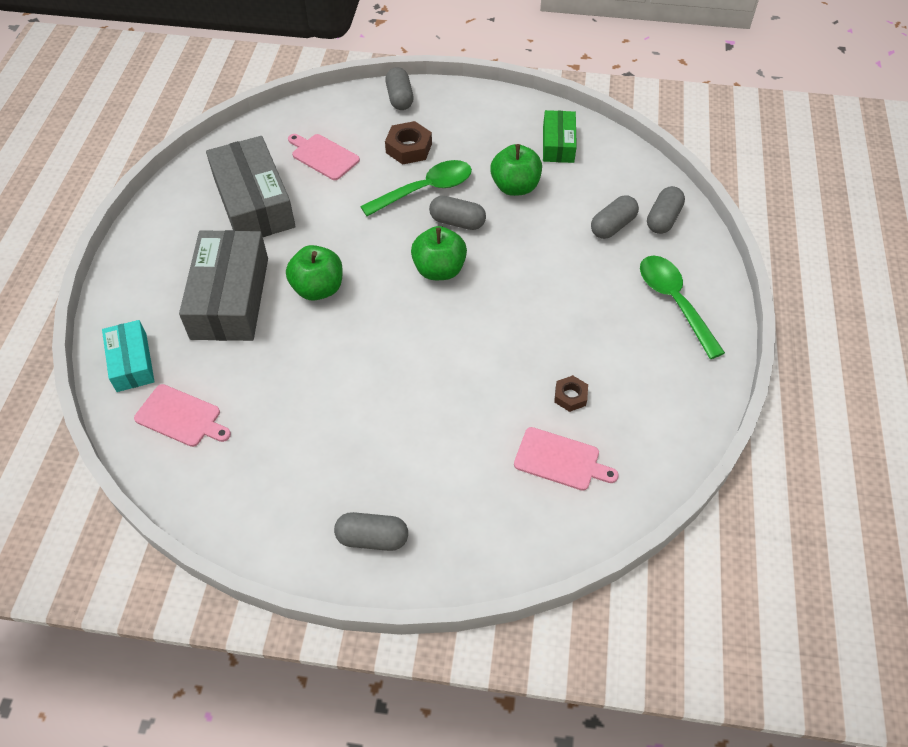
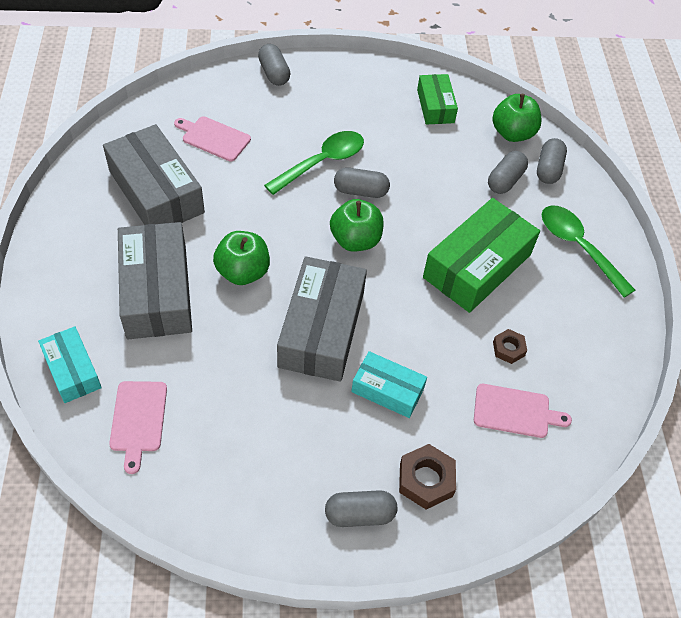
camera: 15 degrees left, 0 degrees up
(181, 417) = (138, 420): pink cutting board -> pink cutting board turned 75 degrees clockwise
(381, 353) = (321, 329): none -> grey box
(409, 148) = (295, 122): brown nut -> brown nut (426, 480)
(432, 421) = (387, 390): none -> turquoise box
(515, 187) = (406, 151): green apple -> green apple (512, 133)
(559, 309) = (477, 266): none -> green box

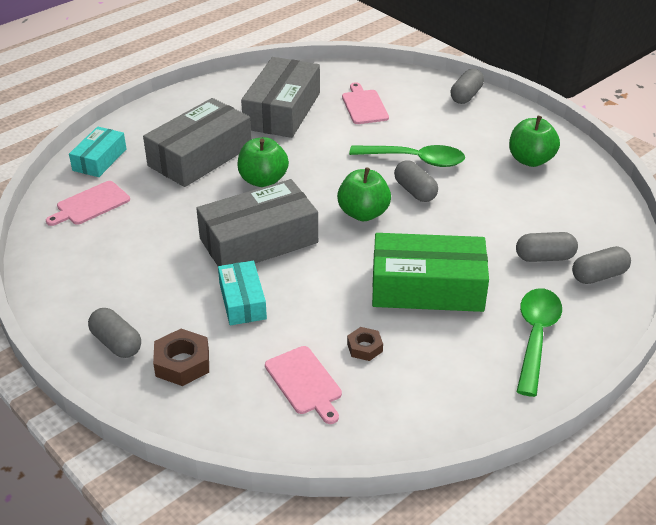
camera: 55 degrees right, 15 degrees down
(435, 106) = (564, 181): green box -> none
(512, 133) = (606, 235): green apple -> green apple (530, 160)

